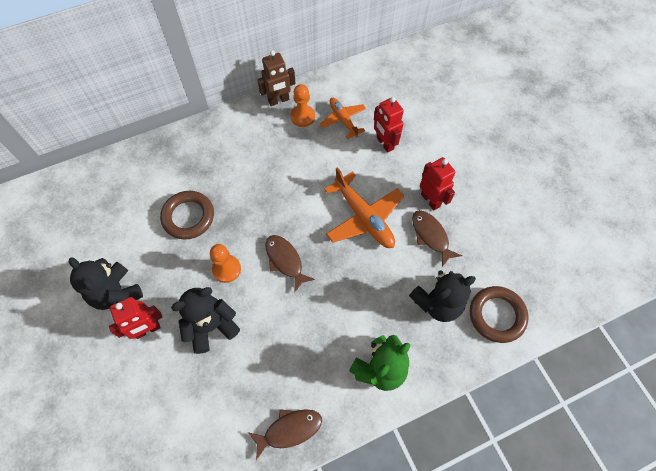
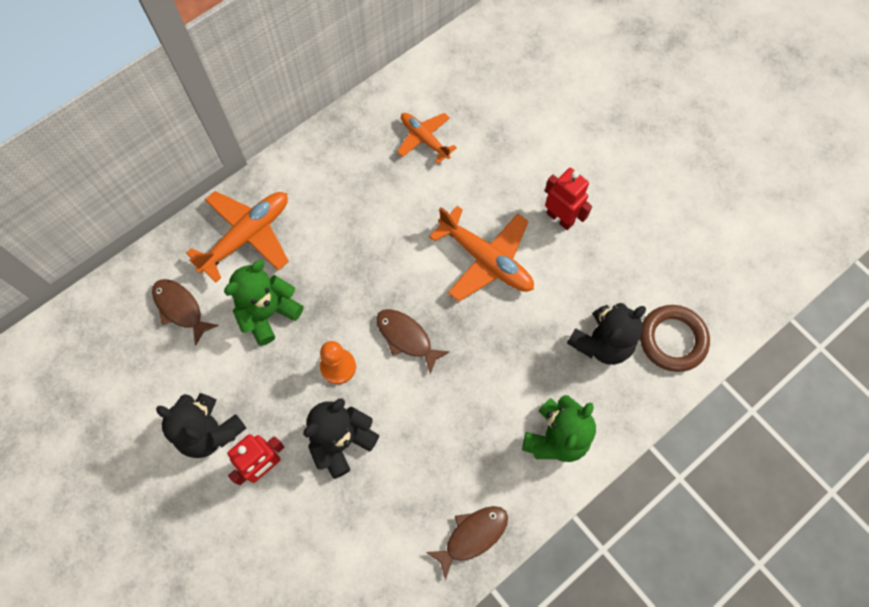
camera: 15 degrees left, 5 degrees up
(188, 217) = (268, 313): brown ring -> green teddy bear
(192, 158) = (247, 236): none -> orange plane
(278, 100) = (334, 131): brown robot -> none
(302, 117) = (372, 146): orange pawn -> none
(384, 143) = (485, 158): red robot -> none
(431, 236) = (572, 263): brown fish -> brown fish (180, 308)

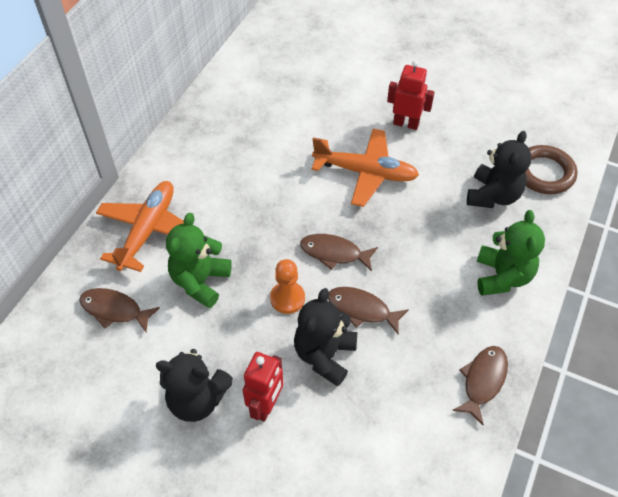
camera: 25 degrees left, 15 degrees down
(401, 410) = (362, 309): none -> brown fish
(424, 139) = (264, 108): orange plane -> none

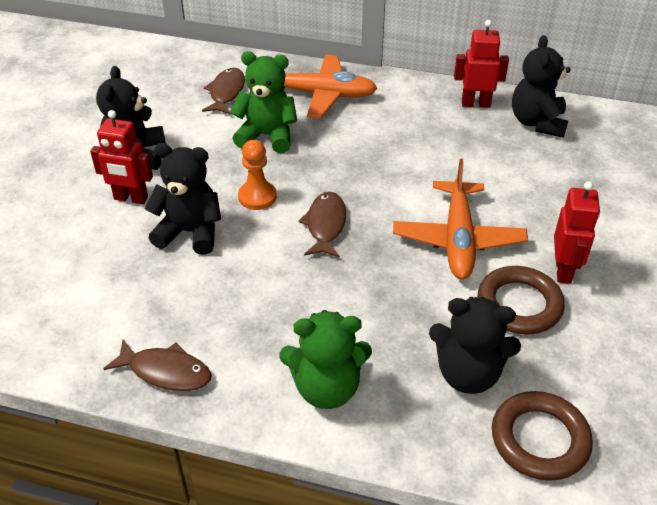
camera: 80 degrees right, 10 degrees down
(201, 124) = (475, 104): none -> red robot
(240, 94) = (537, 123): none -> black teddy bear
(362, 309) = (252, 255): brown fish -> none
(434, 155) = (519, 304): none -> brown ring

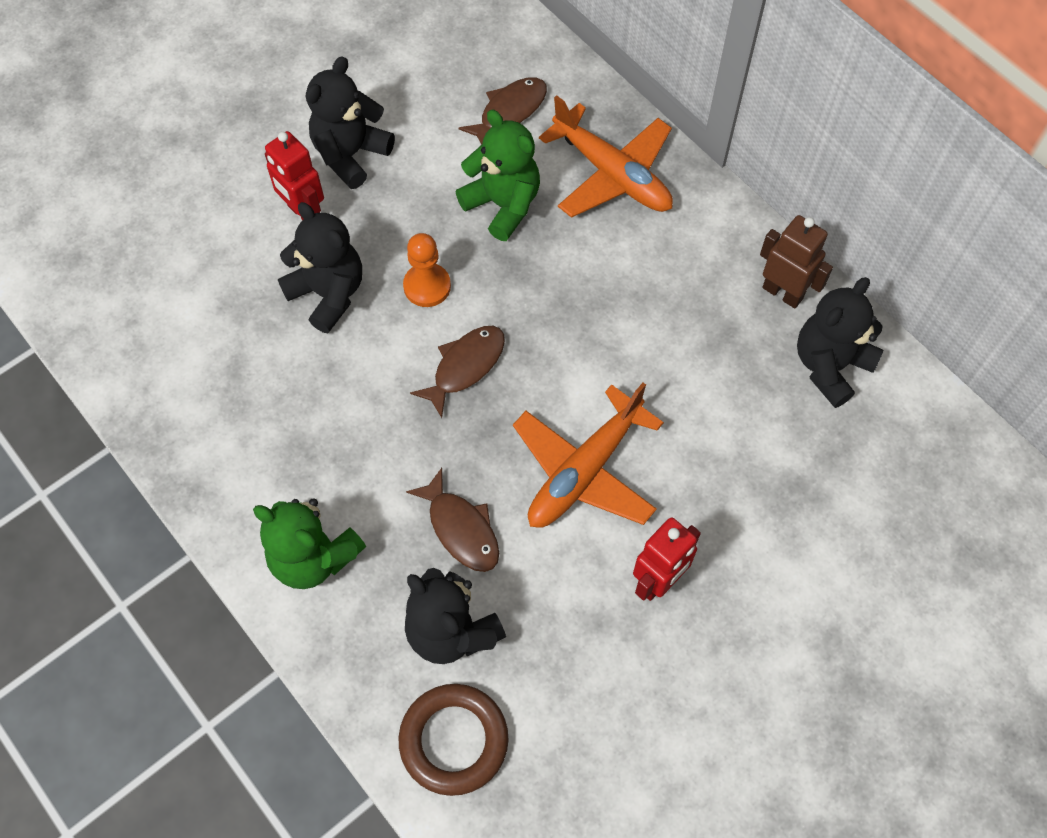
camera: 35 degrees right, 20 degrees up
(166, 372) = (192, 446): brown fish -> brown fish (461, 529)
(475, 104) = (782, 293): red robot -> brown robot
(519, 304) = (572, 589): brown ring -> none

